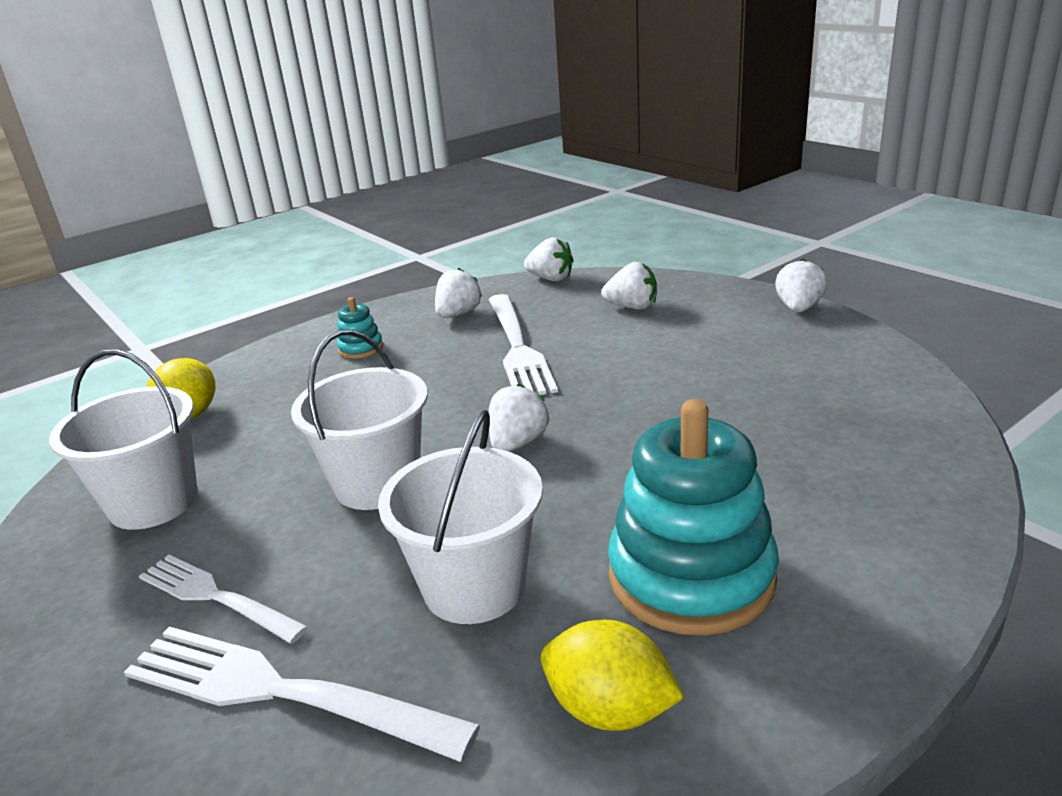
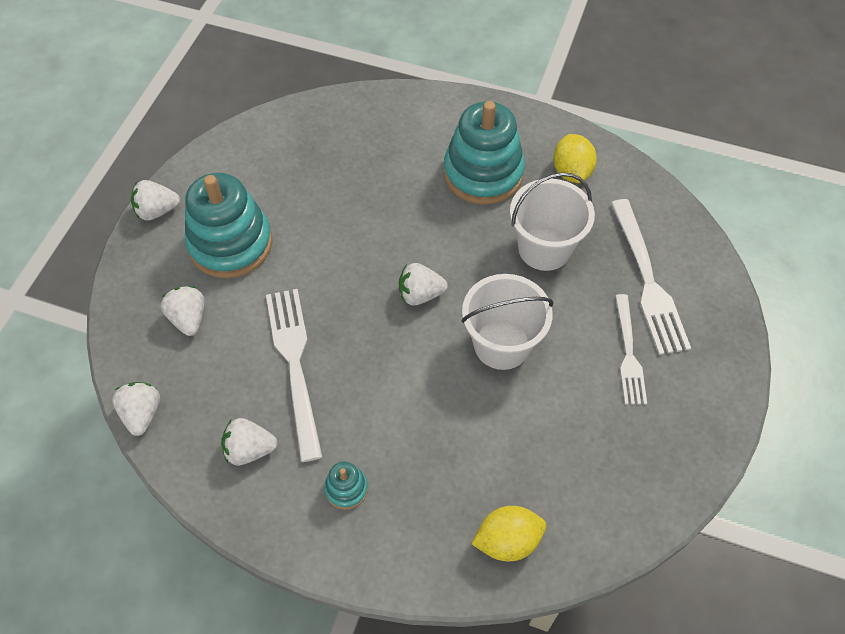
camera: 125 degrees left, 30 degrees up
(153, 502) = (598, 461): white bucket -> none
(518, 348) = (294, 364): white fork -> white fork turned 60 degrees counterclockwise
(714, 339) = (230, 244): none -> turquoise stacking toy

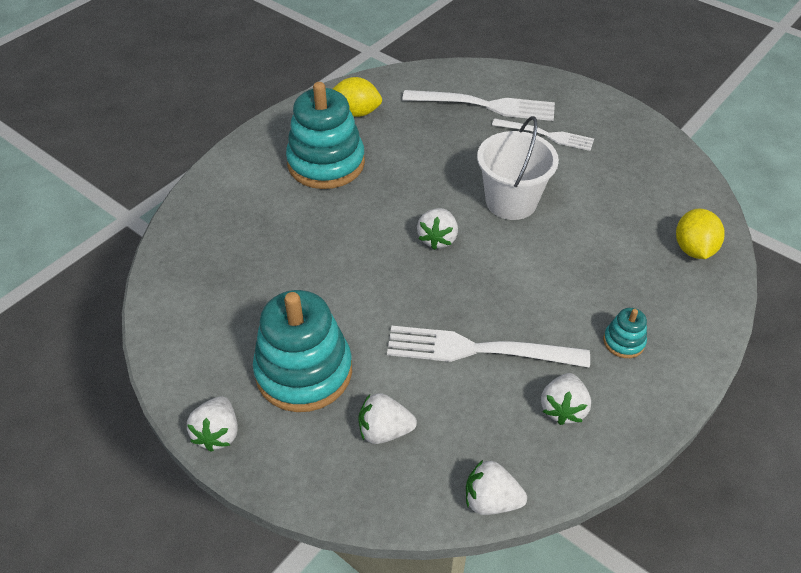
camera: 70 degrees left, 10 degrees down
(544, 248) = (426, 150): white bucket -> none

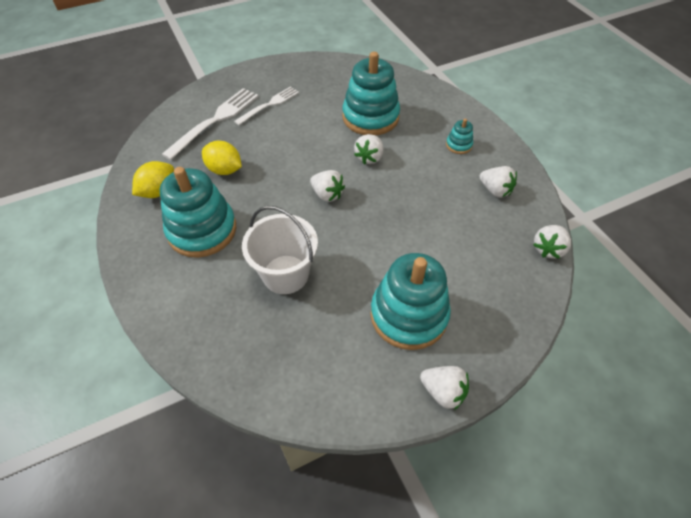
camera: 65 degrees left, 5 degrees up
(384, 431) = (479, 284): white strawberry -> white strawberry (369, 158)
(477, 350) = (434, 211): white fork -> none
(511, 201) = (318, 145): white bucket -> white bucket (285, 274)
(602, 231) = (370, 117): none -> turquoise stacking toy
(693, 249) = (406, 89): yellow lemon -> yellow lemon (224, 170)

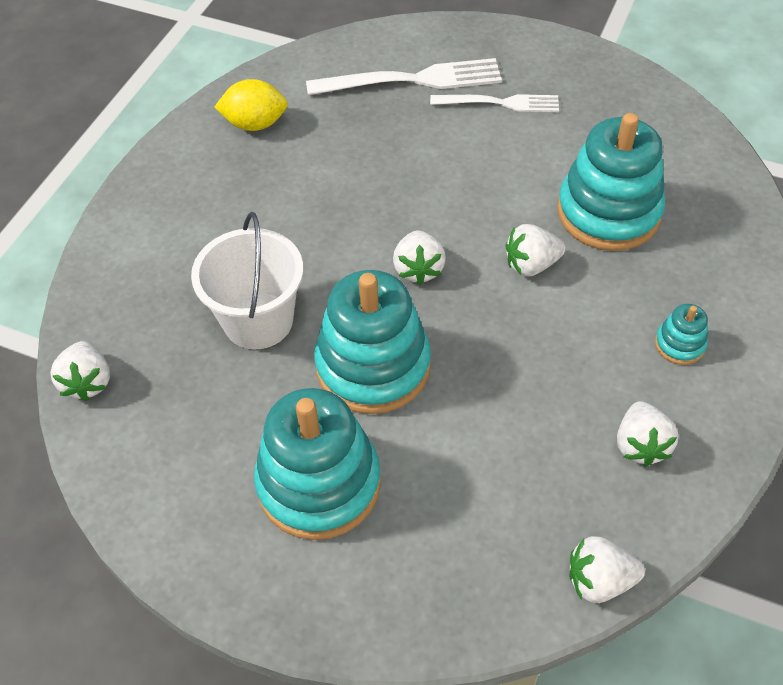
camera: 50 degrees right, 0 degrees up
(202, 230) = (242, 202): turquoise stacking toy -> turquoise stacking toy (373, 366)
(224, 170) = (347, 150): yellow lemon -> none
(443, 391) = (242, 593): white strawberry -> white strawberry (87, 382)

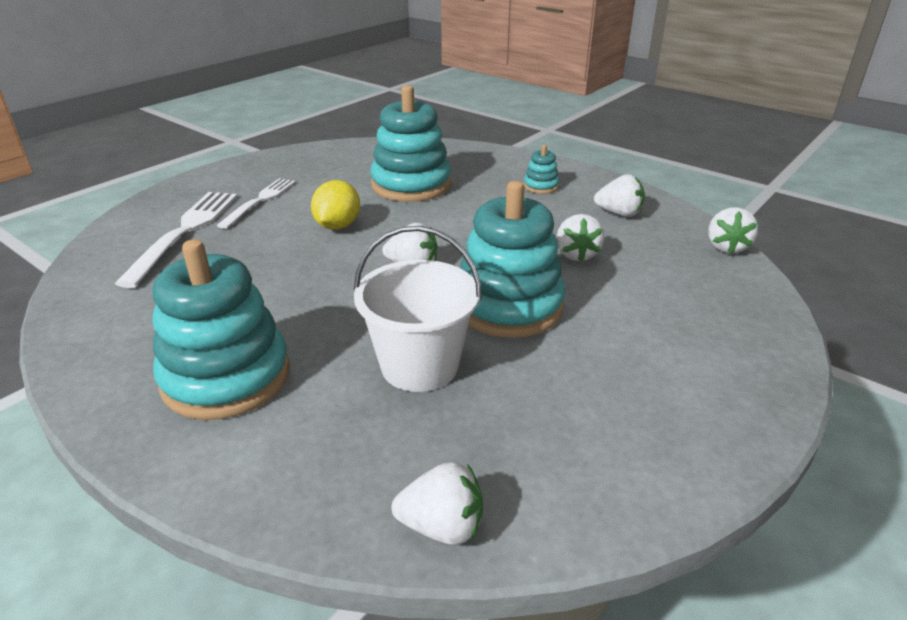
camera: 75 degrees left, 20 degrees down
(255, 124) = (134, 328): yellow lemon -> yellow lemon (338, 226)
(319, 483) = (630, 356): turquoise stacking toy -> turquoise stacking toy (226, 377)
(531, 265) = (441, 220): white strawberry -> white strawberry (576, 254)

